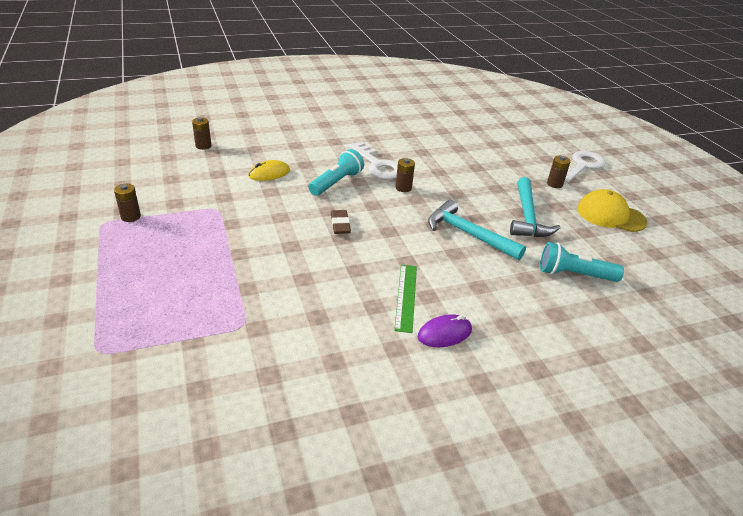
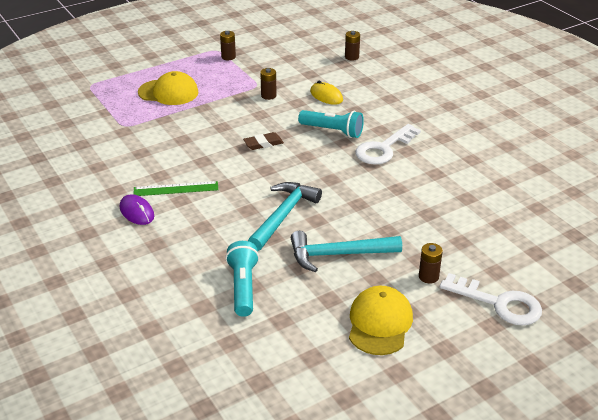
camera: 80 degrees right, 0 degrees up
(182, 276) = (168, 92): none -> yellow cap
(403, 188) = (347, 169): brown battery -> brown battery (268, 95)

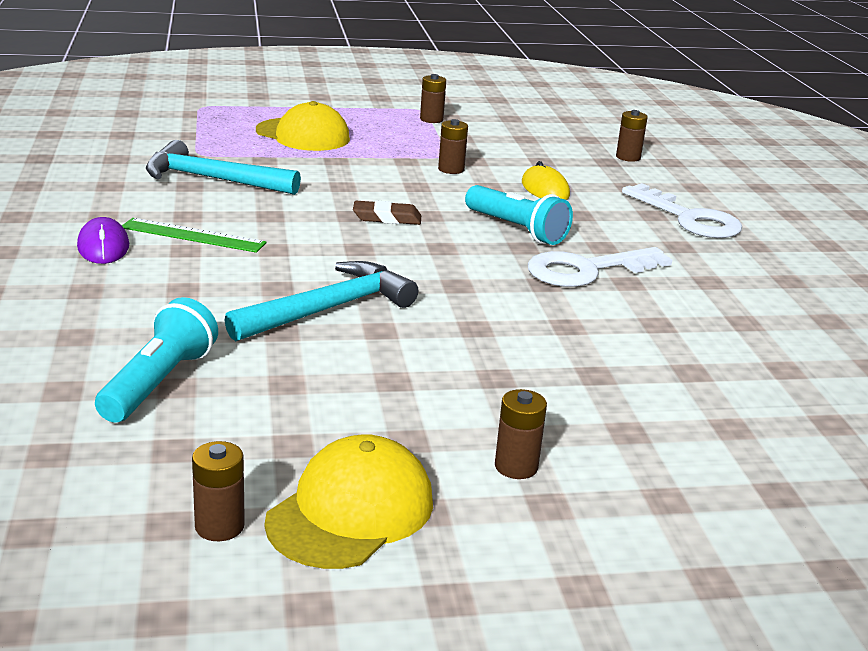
camera: 20 degrees right, 10 degrees down
(334, 350) = (219, 526): none -> brown battery
(338, 254) = (372, 385): turquoise hammer -> turquoise hammer (213, 179)
(499, 303) = (631, 555): white key -> white key (689, 218)

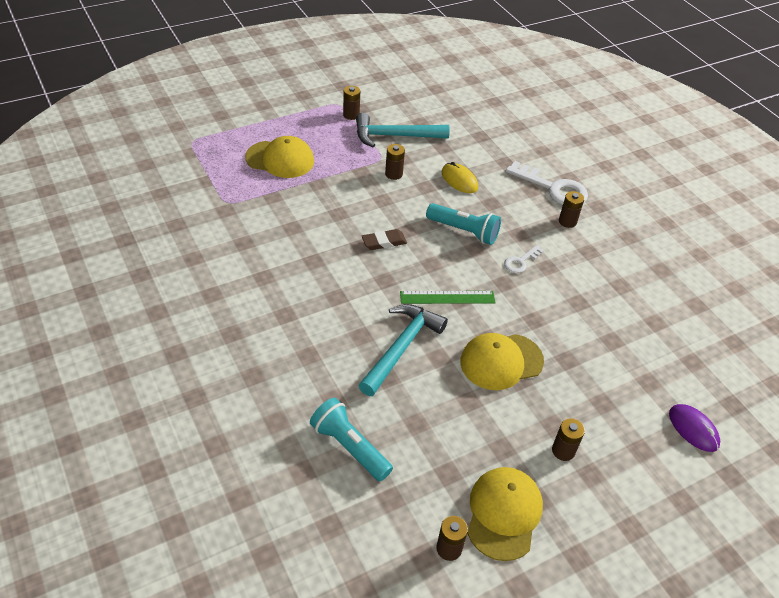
camera: 20 degrees left, 20 degrees up
(103, 246) = (234, 327): purple mouse -> purple mouse (693, 429)
(158, 382) = (349, 447): turquoise flashlight -> turquoise flashlight turned 45 degrees counterclockwise
(193, 235) = (280, 298): green ruler -> green ruler (447, 297)
(213, 179) = (254, 231): turquoise hammer -> turquoise hammer (395, 136)
(479, 353) = (501, 361): none -> yellow cap
(586, 270) = (520, 261): white key -> white key, size x0.52
(628, 157) = (491, 127): brown battery -> brown battery (567, 221)

